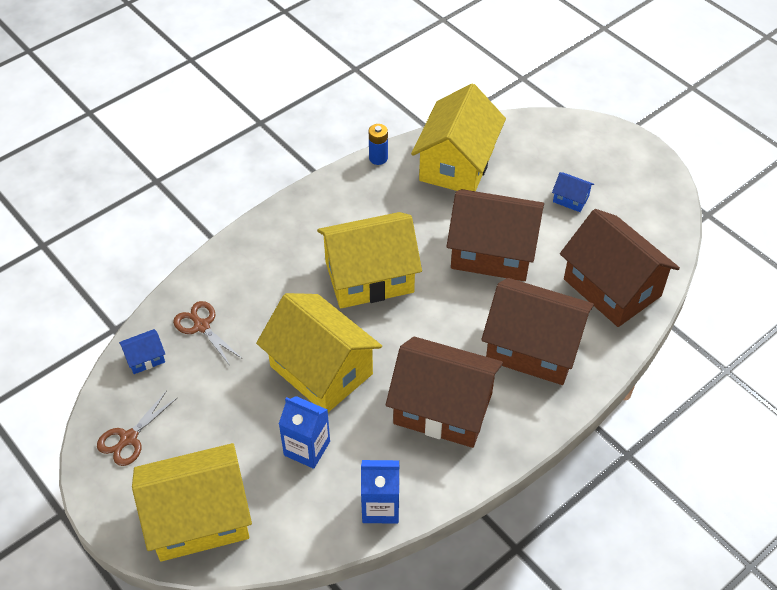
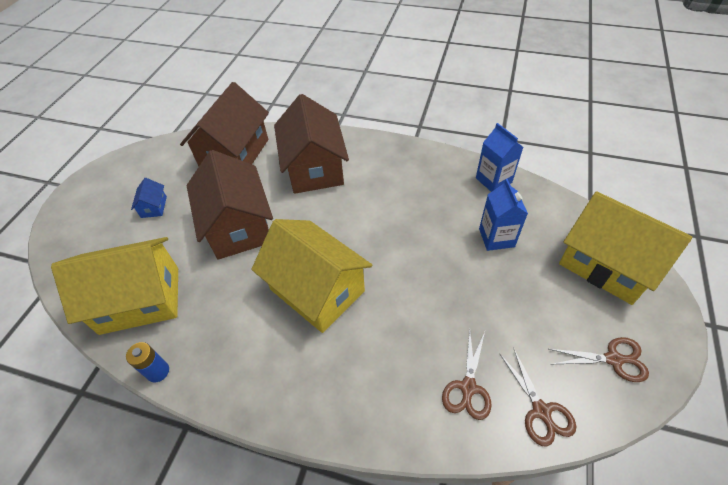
camera: 120 degrees left, 0 degrees up
(145, 358) = (541, 411): blue house -> brown scissors
(321, 370) = (430, 268): yellow house -> none
(443, 408) = (399, 187): brown house -> none

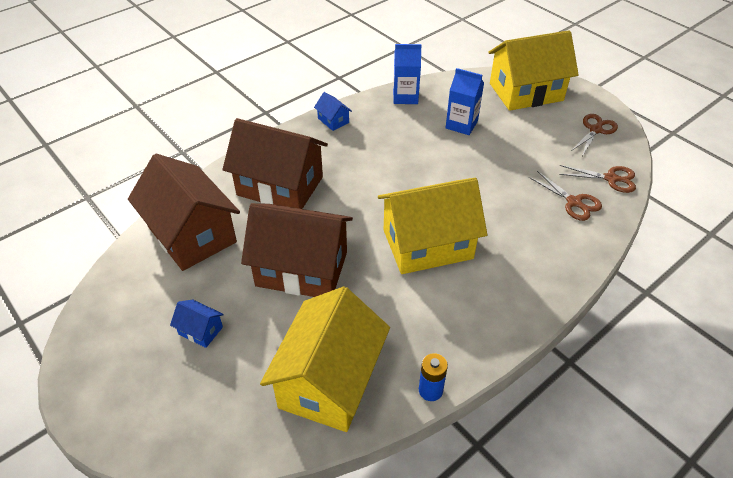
camera: 60 degrees left, 5 degrees down
(415, 155) = (333, 120): none -> blue house

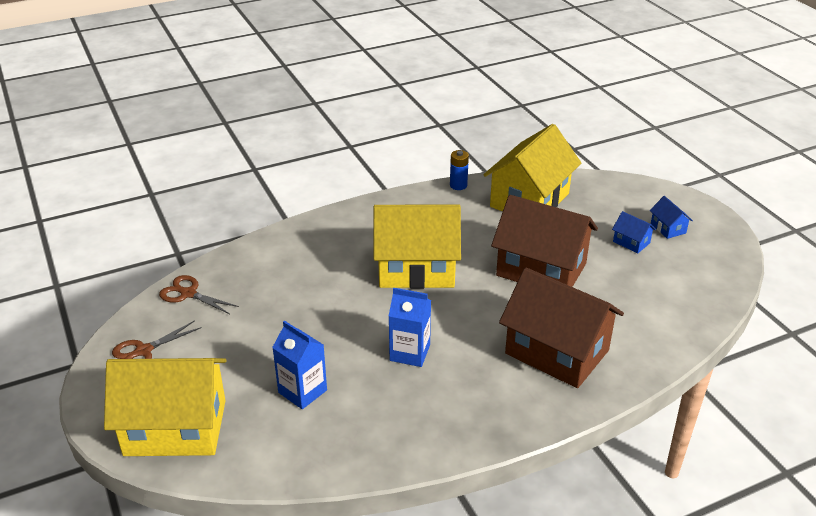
camera: 165 degrees left, 10 degrees down
(192, 234) = (653, 317): brown house -> none
(333, 120) = (473, 433): blue house -> blue house (668, 228)
(405, 97) = (354, 455): blue carton -> blue carton (410, 353)
(574, 202) = (248, 279): brown scissors -> none

